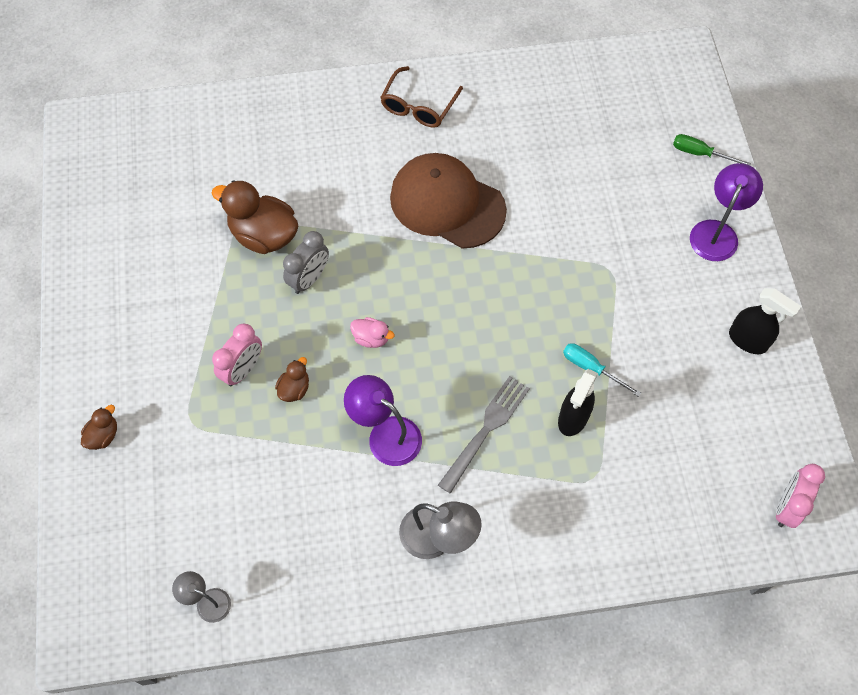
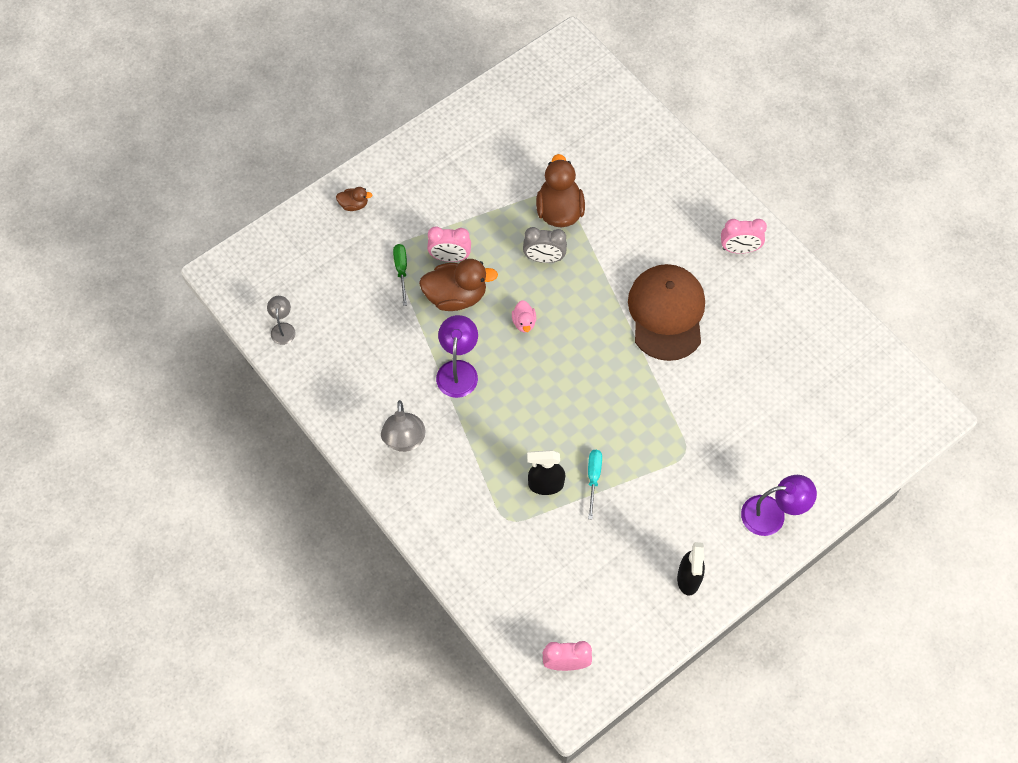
camera: 60 degrees right, 0 degrees up
(294, 389) = (456, 296): brown duck -> brown duck, size x2.05
(418, 106) = (739, 249): brown glasses -> pink clock
(486, 429) = (501, 432): grey fork -> none
(700, 153) = (839, 470): green screwdriver -> green screwdriver (401, 271)

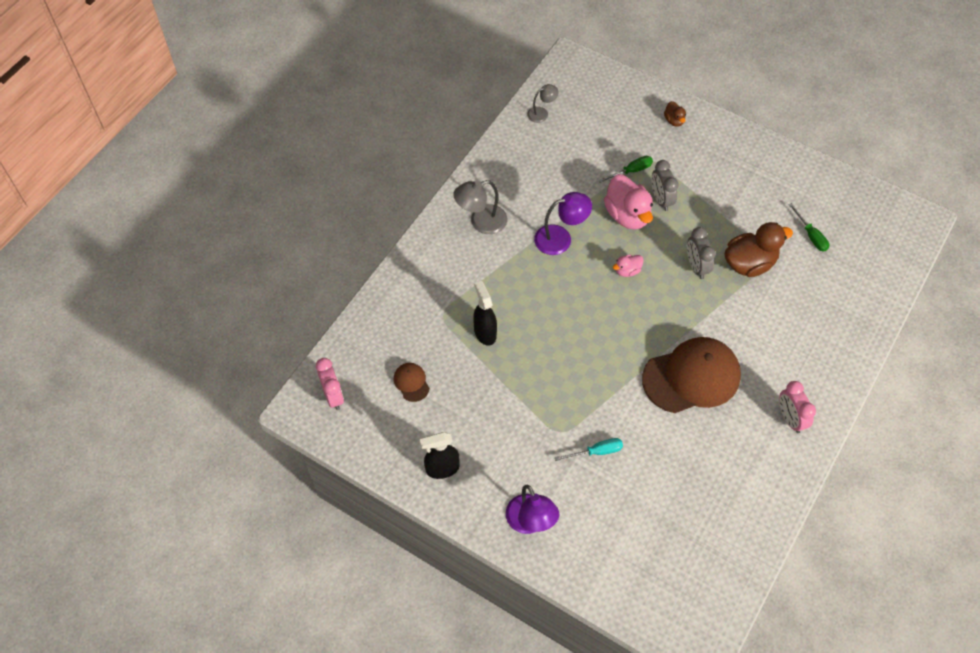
camera: 70 degrees right, 5 degrees down
(450, 257) = (661, 199): pink clock -> grey clock
(456, 296) = (627, 215): brown duck -> pink duck
(549, 144) = (811, 235): none -> green screwdriver
(578, 577) = (411, 382): none -> brown cap
(593, 478) = (505, 366): turquoise screwdriver -> turquoise screwdriver (596, 452)

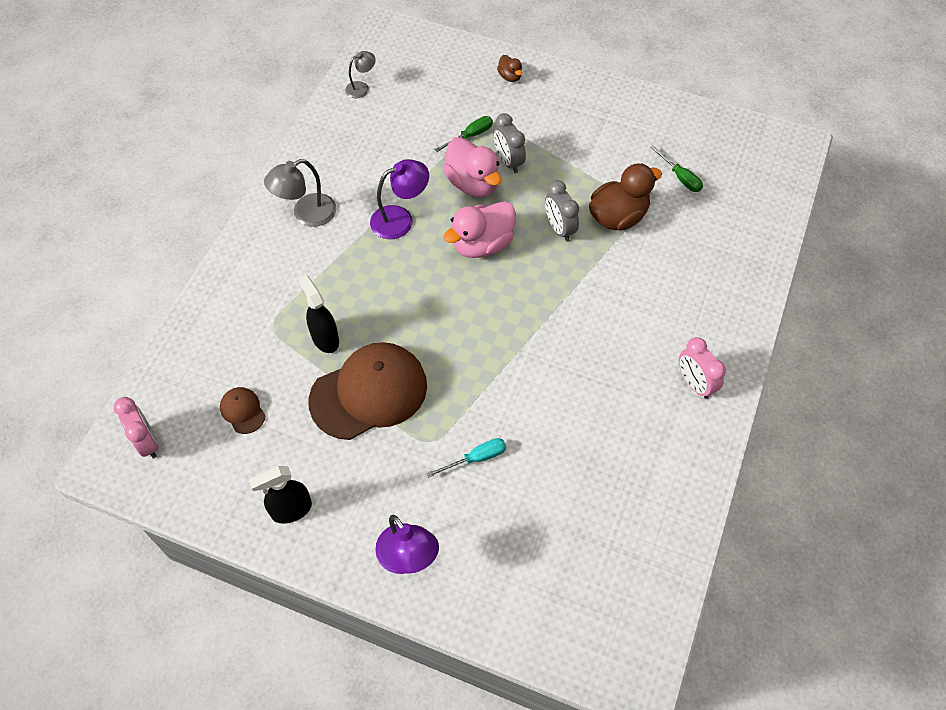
camera: 10 degrees left, 0 degrees up
(627, 271) = (482, 244): pink duck -> pink duck, size x2.05
(691, 377) = (574, 353): brown cap -> brown cap (369, 393)

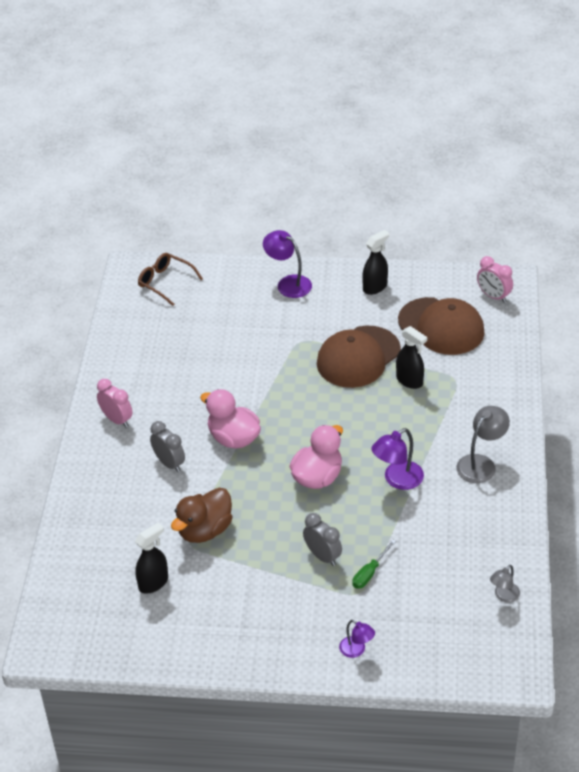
camera: 165 degrees right, 15 degrees down
(242, 411) = (441, 326): brown cap -> brown cap, size x2.32
(473, 184) = (347, 527): pink duck -> pink duck (233, 438)
(476, 458) = (265, 340): turquoise screwdriver -> none
(510, 77) = (356, 650): brown duck -> purple lamp
(559, 229) = (254, 507): grey clock -> grey clock (169, 463)
(589, 622) = (165, 282): none -> brown glasses
(680, 177) = (153, 583): green screwdriver -> black spray bottle

